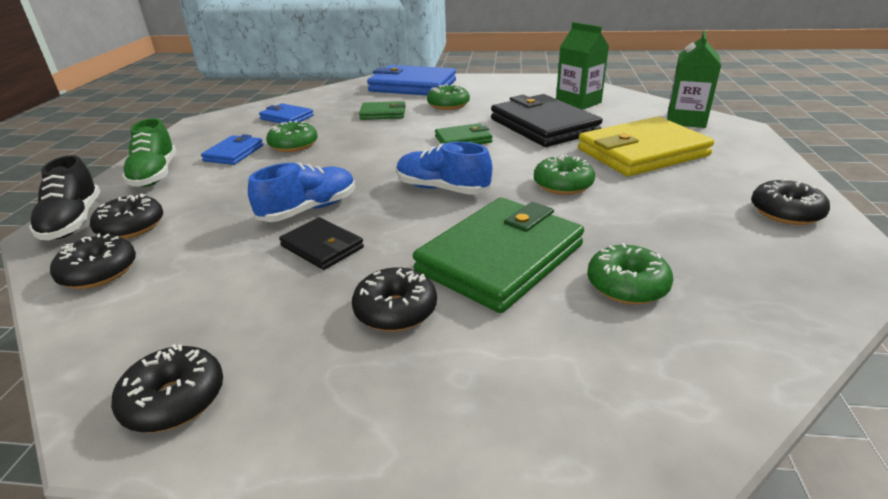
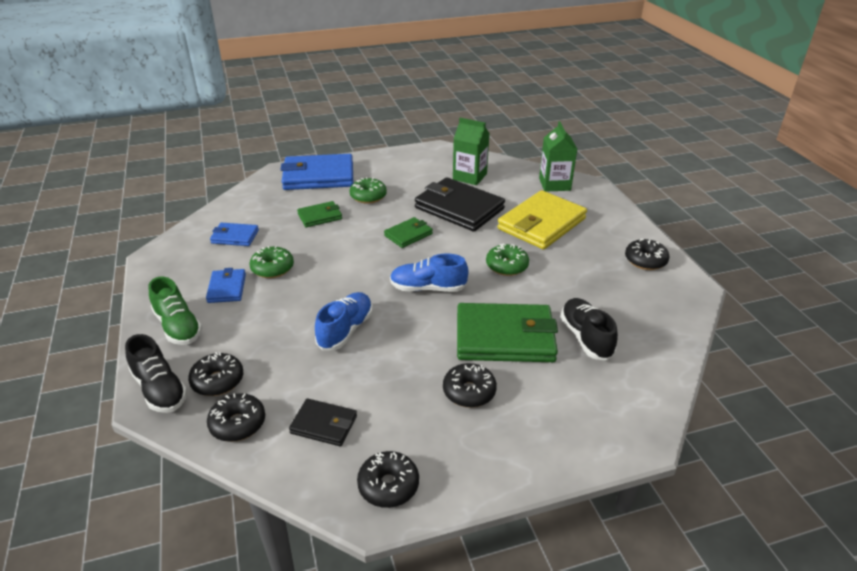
camera: 25 degrees left, 5 degrees up
(322, 247) = (384, 359): black wallet -> black wallet (324, 424)
(500, 258) = (504, 337): green wallet -> green wallet turned 75 degrees clockwise
(627, 285) = (585, 337): green donut -> black shoe

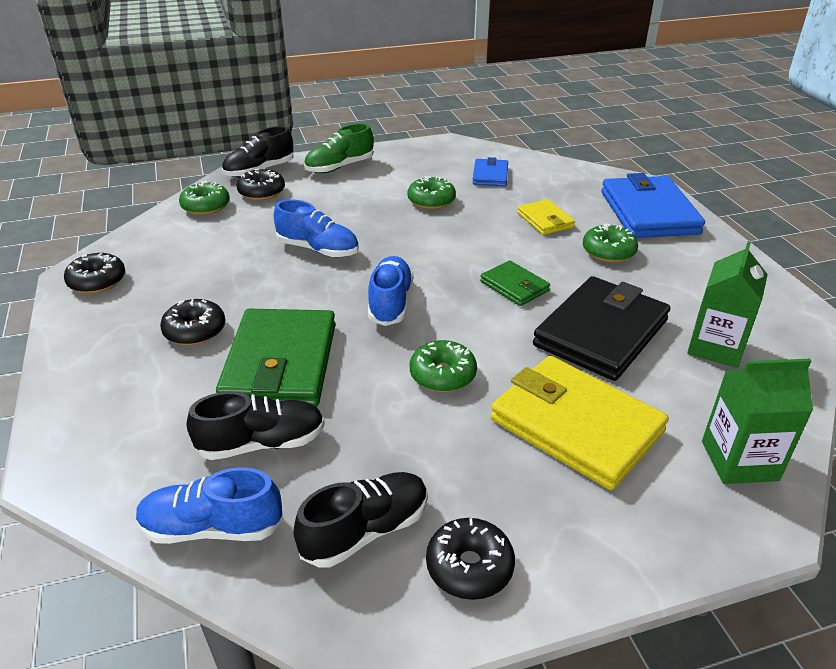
camera: 90 degrees right, 0 degrees up
(227, 288) = (396, 181): blue wallet -> none
(238, 424) = (206, 206): black donut -> green donut
(320, 216) = (545, 220): green wallet -> yellow wallet
(324, 424) = (186, 245): black wallet -> none
(637, 292) = (366, 531): none -> black shoe
(658, 350) = (212, 528): none -> blue shoe

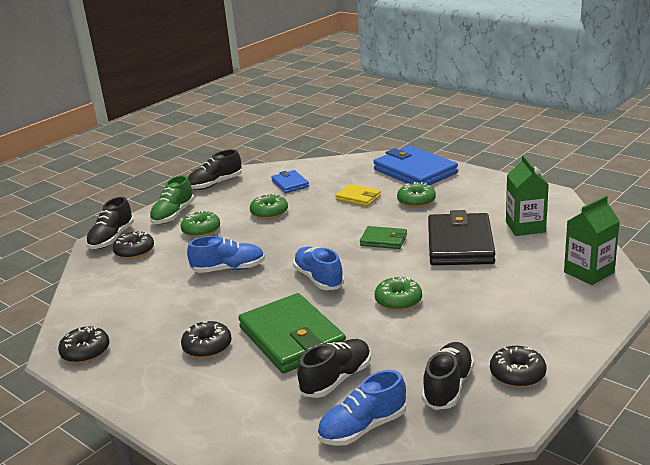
camera: 30 degrees left, 10 degrees down
(206, 206) = (102, 276): green donut -> green donut (201, 230)
(416, 148) = (215, 184): none -> black shoe
(576, 426) = (497, 292): yellow wallet -> none

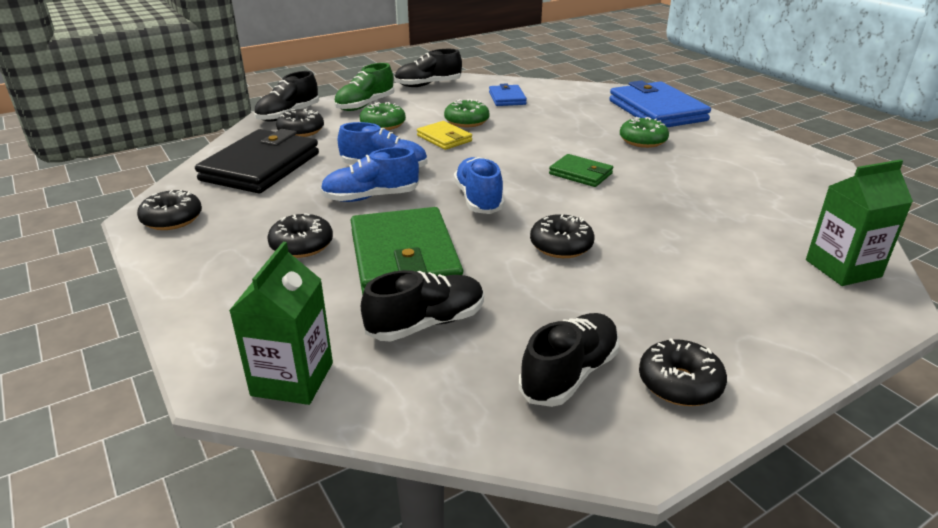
camera: 15 degrees right, 5 degrees up
(358, 197) = (575, 125): yellow wallet -> yellow wallet (444, 138)
(362, 428) = (420, 399): blue shoe -> blue shoe (370, 197)
(398, 301) = (561, 246): green donut -> black donut
(460, 244) = (674, 197): black wallet -> black wallet (260, 167)
(525, 227) = (771, 194): green carton -> green carton (292, 379)

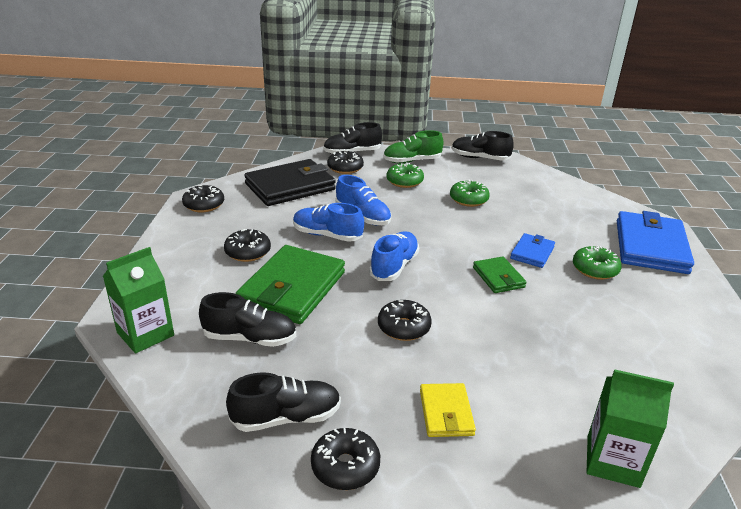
camera: 35 degrees right, 0 degrees up
(444, 138) = (433, 208): yellow wallet -> yellow wallet (446, 413)
(507, 98) = (528, 190): blue wallet -> blue wallet (532, 253)

